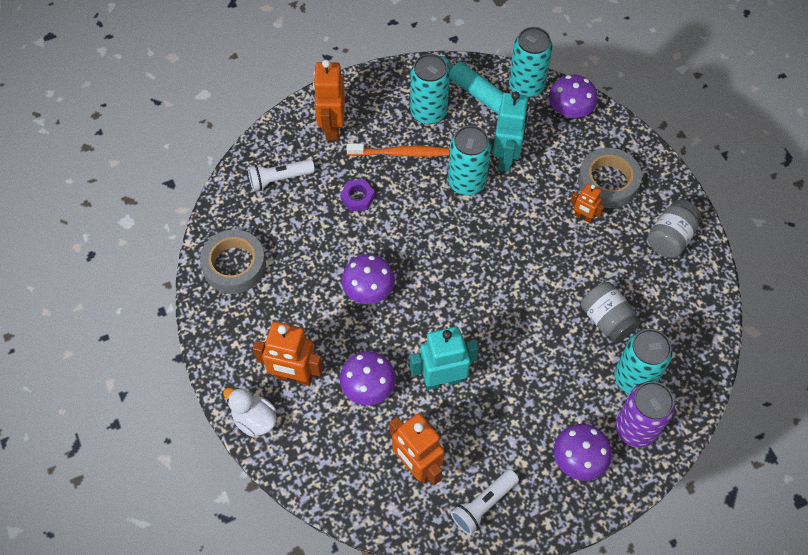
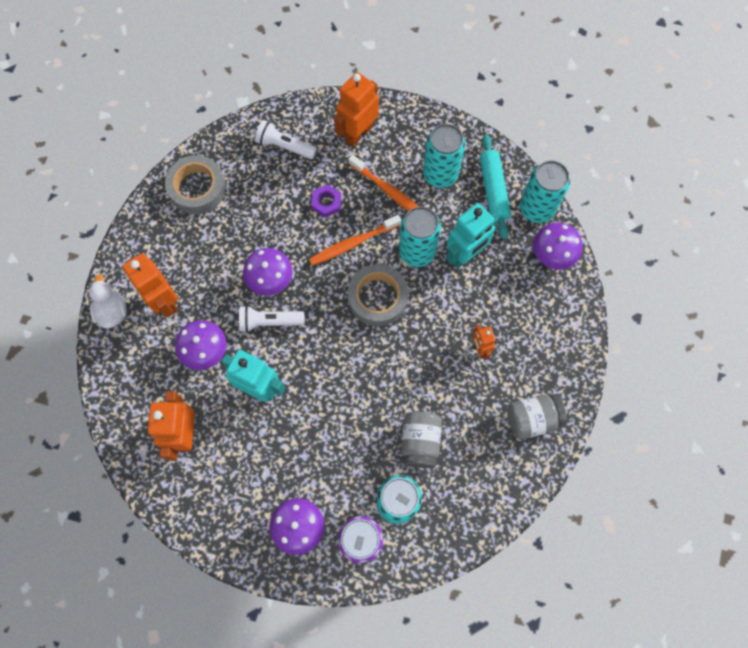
camera: 40 degrees right, 10 degrees up
(410, 213) = (353, 243): none -> orange toothbrush
(483, 505) = (203, 501): white flashlight -> white flashlight (269, 321)
(608, 182) = (526, 336): grey tape -> grey tape (377, 297)

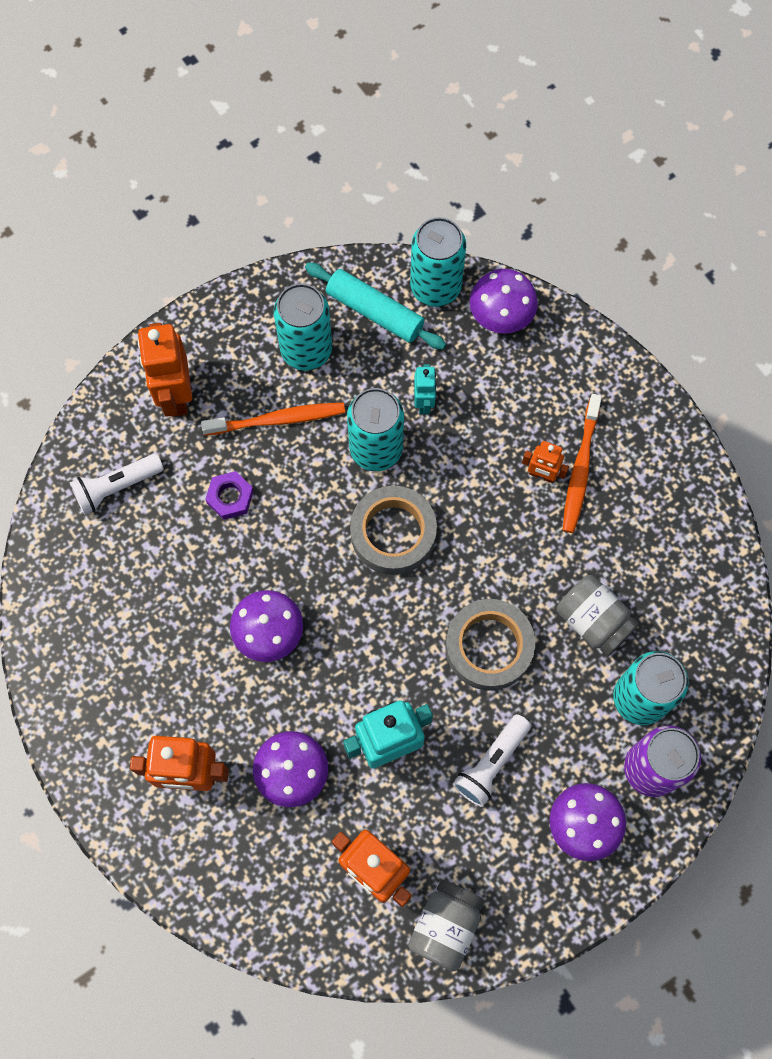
camera: 50 degrees left, 0 degrees up
(112, 311) = (149, 845): white duck -> none
(197, 188) = (78, 627): grey tape -> grey tape (489, 647)
(269, 321) = (320, 673): white flashlight -> white flashlight (491, 763)
(353, 243) = (305, 508): orange toothbrush -> orange toothbrush (580, 469)
(465, 255) = (424, 402): turquoise robot -> turquoise robot, size x0.54
(532, 419) = (661, 486): grey jar -> grey jar (445, 926)

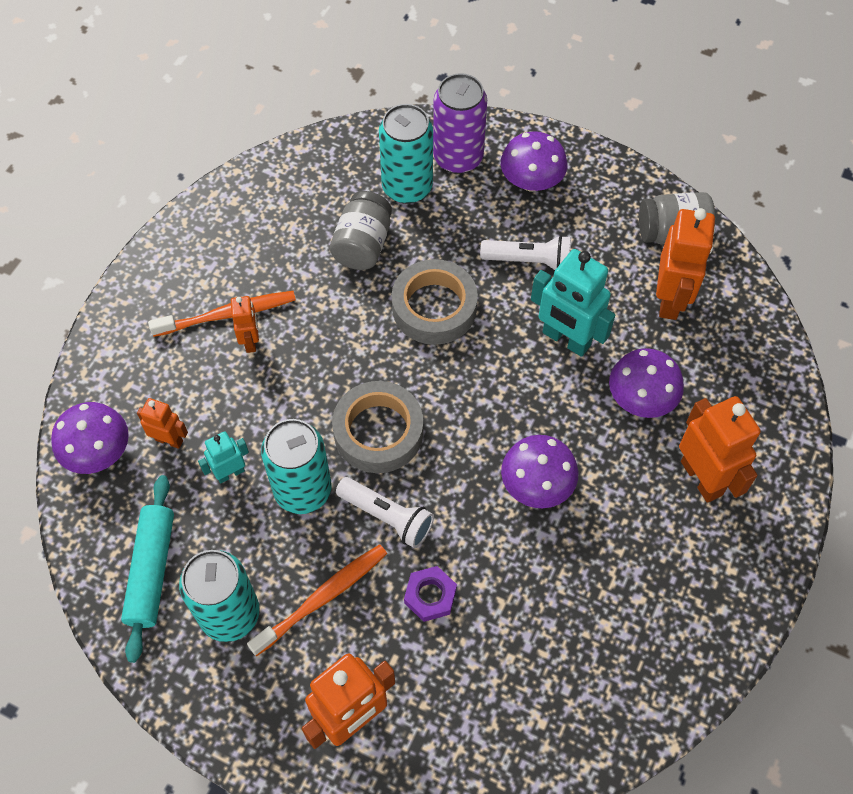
camera: 120 degrees left, 10 degrees down
(116, 487) = (487, 716): white flashlight -> white flashlight (387, 517)
(278, 419) = (322, 598): orange toothbrush -> orange toothbrush turned 90 degrees clockwise
(435, 287) = (94, 527): turquoise can -> none
(481, 370) = (169, 440): none -> orange robot

